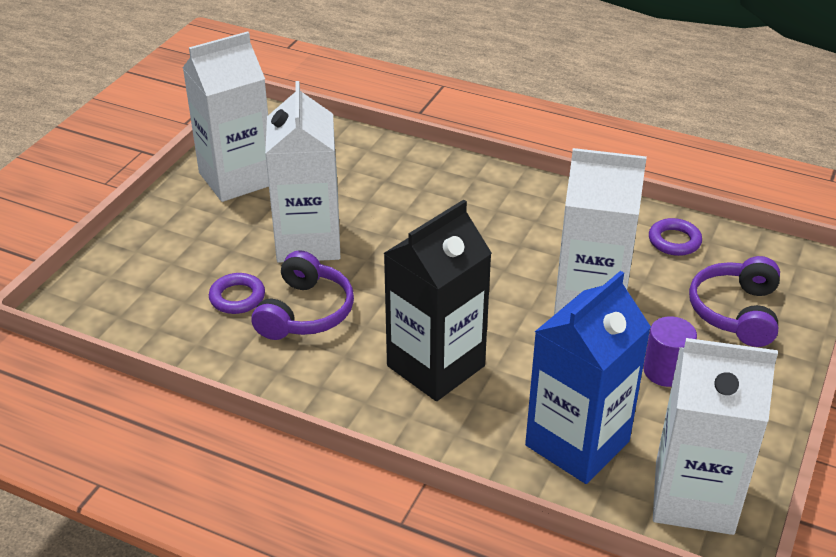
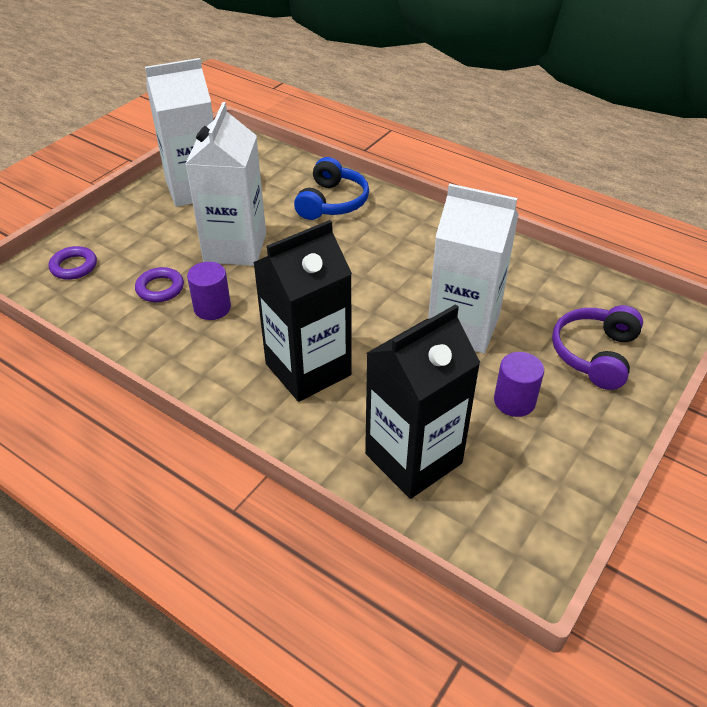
camera: 10 degrees right, 5 degrees up
(305, 312) = (212, 308): purple headphones -> purple cylinder
(403, 178) = (332, 202): none -> blue headphones
(577, 443) = (413, 458): blue carton -> black carton
(674, 241) = (554, 283): purple ring -> purple ring (74, 266)
(694, 497) = (508, 527): white carton -> none

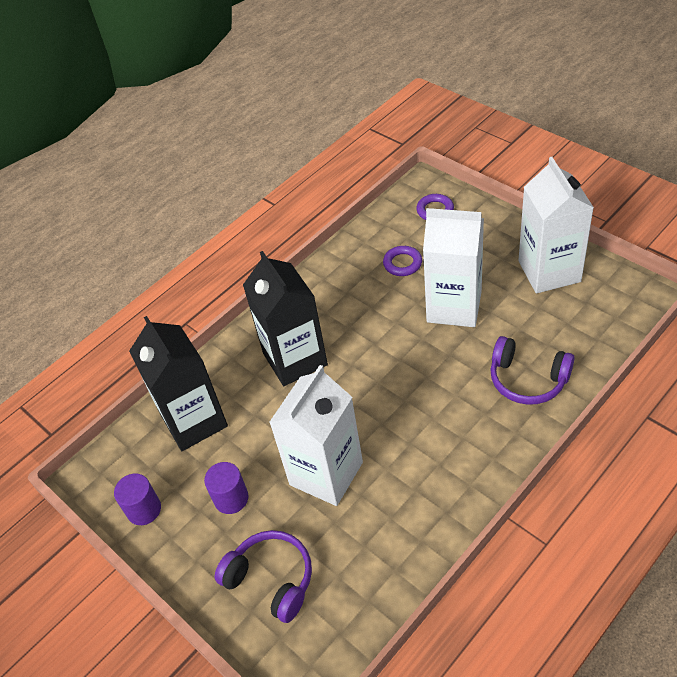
camera: 105 degrees right, 5 degrees up
(212, 308) = (374, 297): purple cylinder -> purple cylinder (144, 509)
(332, 202) = (527, 379): blue headphones -> purple headphones

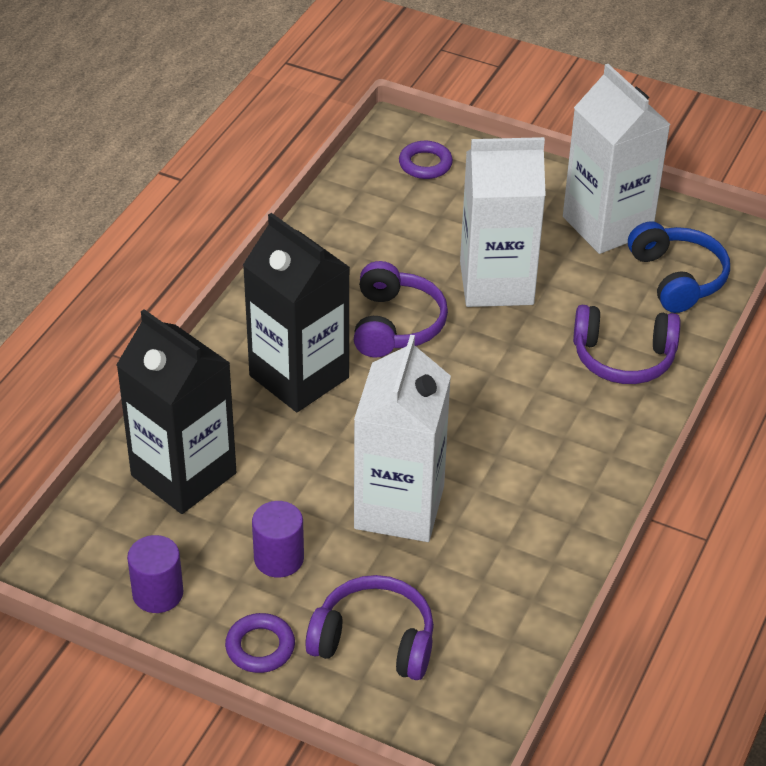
camera: 25 degrees left, 5 degrees down
(373, 329) = (396, 324): none -> purple headphones
(402, 263) = (405, 237): purple ring -> purple ring (260, 647)
(589, 320) = (677, 278): none -> blue headphones

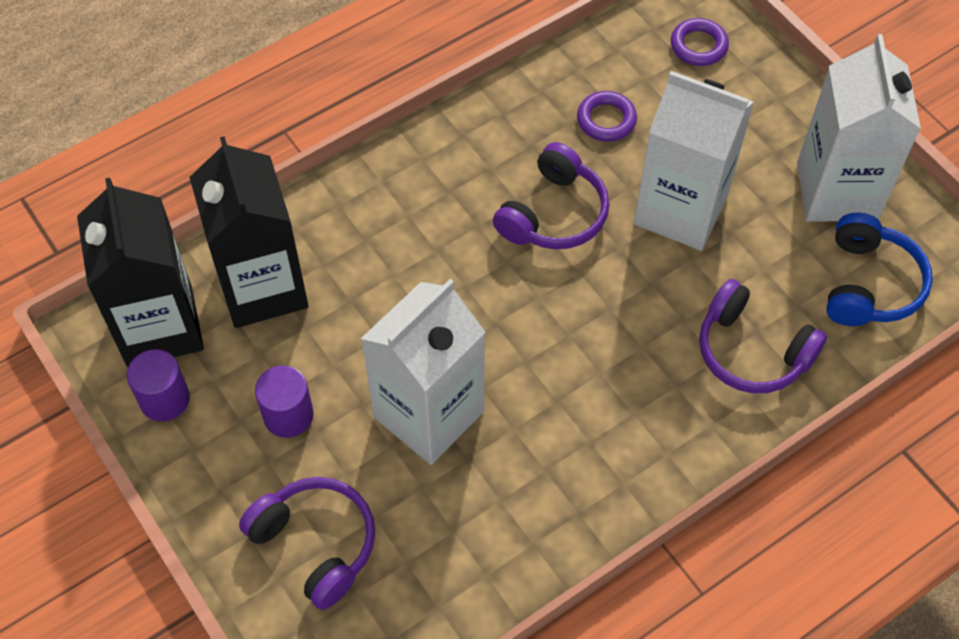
camera: 30 degrees right, 15 degrees up
(260, 647) = (214, 498): purple ring -> purple ring (606, 120)
(299, 376) = (428, 231): black carton -> black carton (160, 326)

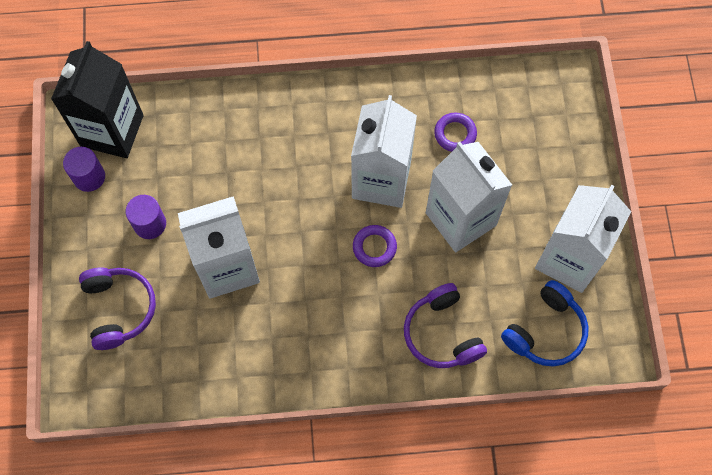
camera: 30 degrees right, 10 degrees up
(263, 287) = (183, 136): black carton -> none
(554, 214) = (381, 180): purple headphones -> white carton
(698, 46) = (549, 113): purple ring -> purple ring (374, 247)

